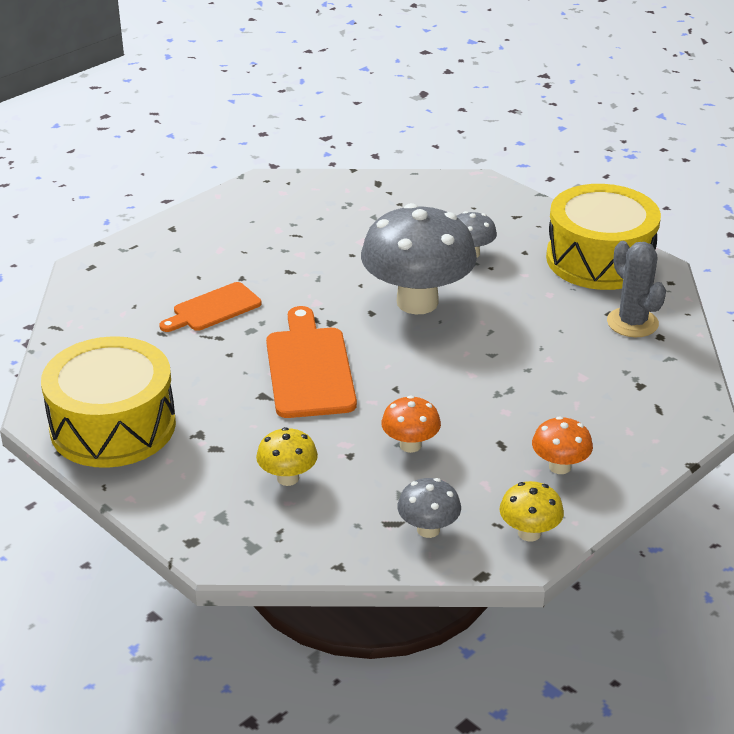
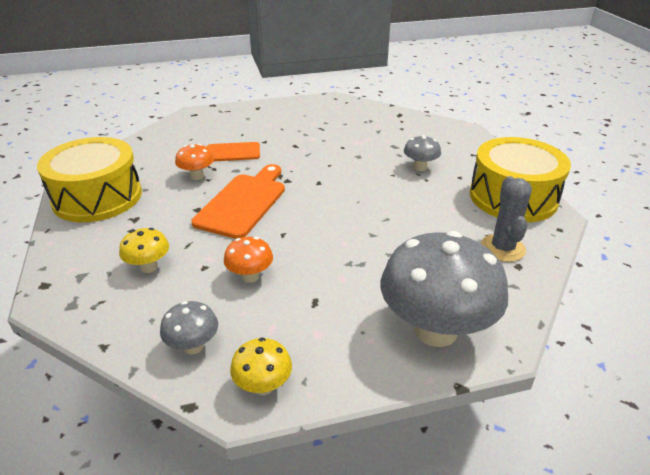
camera: 30 degrees right, 0 degrees up
(417, 302) = (354, 185): grey mushroom -> grey mushroom (435, 330)
(559, 467) = (342, 339): orange mushroom -> orange mushroom (197, 176)

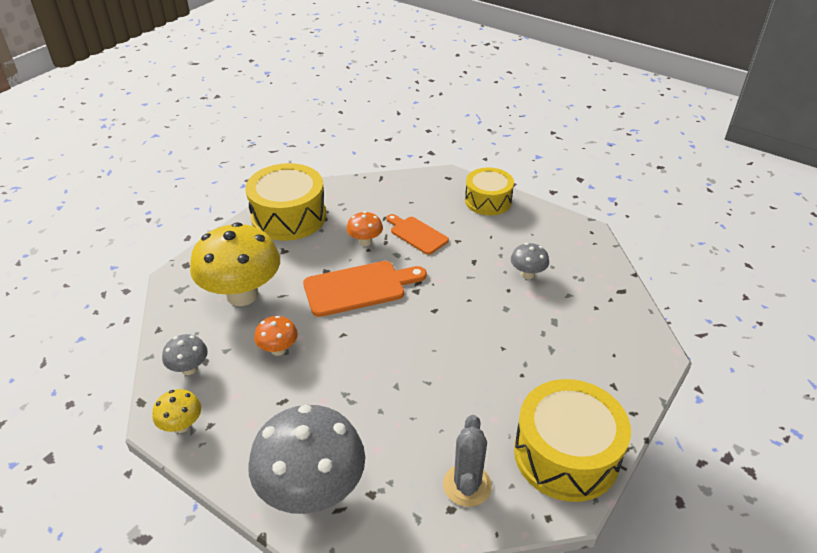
camera: 50 degrees right, 5 degrees up
(149, 267) = (242, 295): yellow mushroom -> yellow mushroom, size x2.19
(246, 113) = (488, 201): none -> yellow drum
(420, 167) = (538, 359): grey mushroom -> grey mushroom (527, 274)
(502, 248) = (467, 485): grey cactus -> grey cactus turned 45 degrees counterclockwise

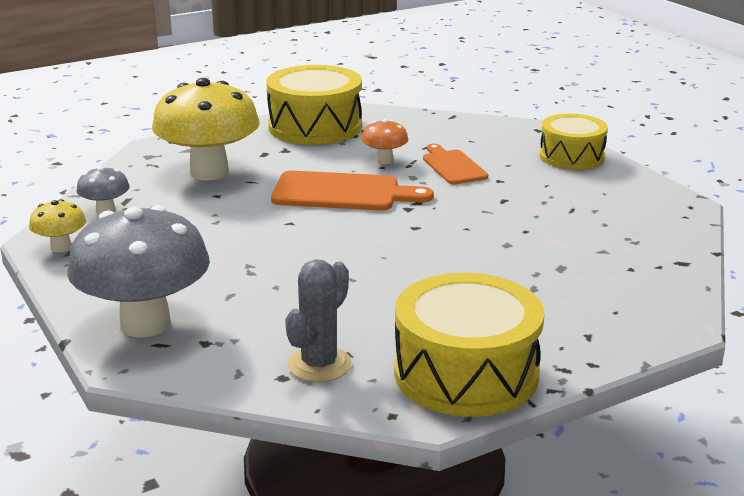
camera: 25 degrees right, 15 degrees down
(278, 349) = (209, 218): orange mushroom -> none
(527, 274) = (564, 223): grey mushroom -> none

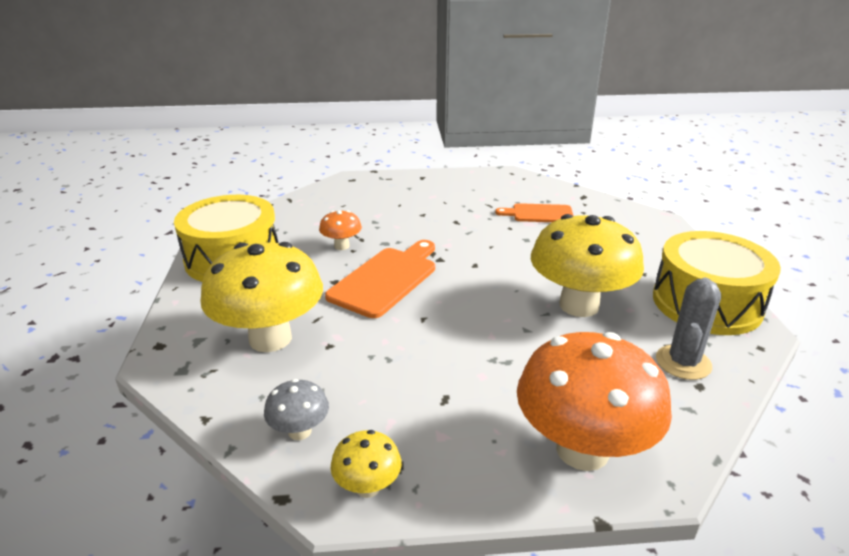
camera: 65 degrees left, 5 degrees up
(145, 324) = (582, 450): grey mushroom -> orange mushroom
(319, 365) = (683, 362): grey cactus -> grey cactus turned 60 degrees clockwise
(384, 294) = (579, 305): none -> yellow mushroom
(453, 166) = (381, 223): orange cutting board -> orange cutting board (539, 214)
(571, 156) = (408, 182): yellow drum -> none

